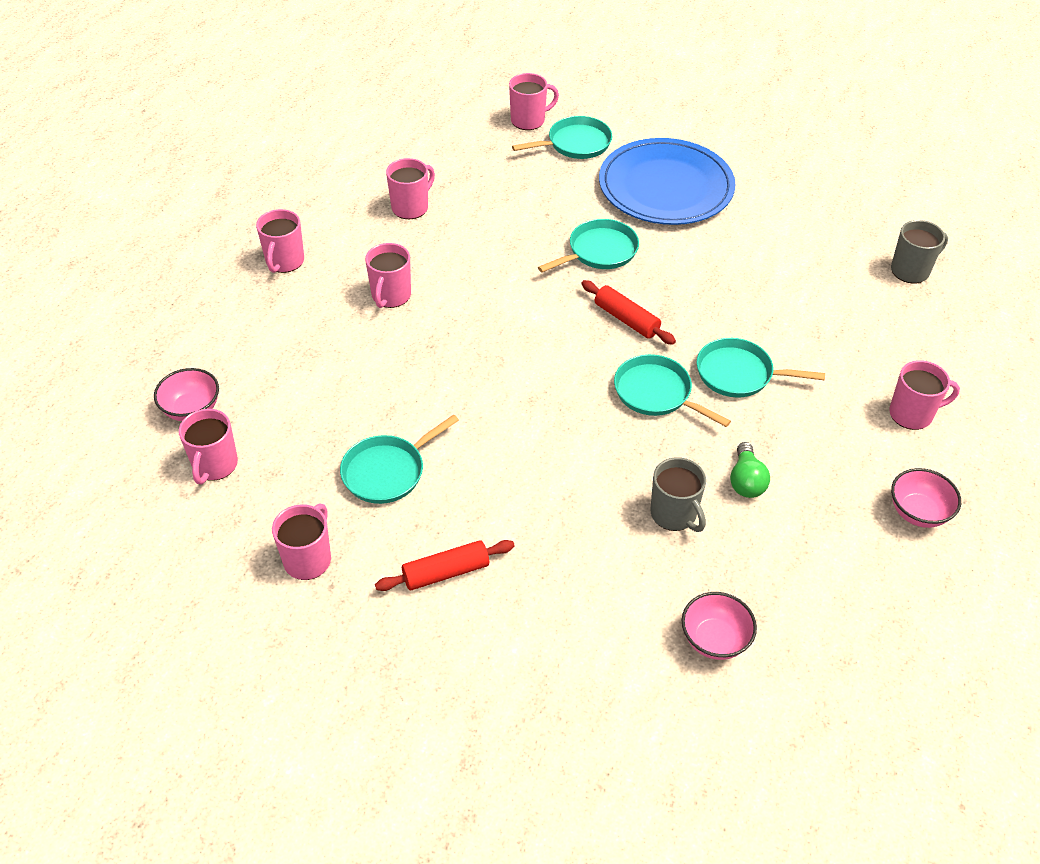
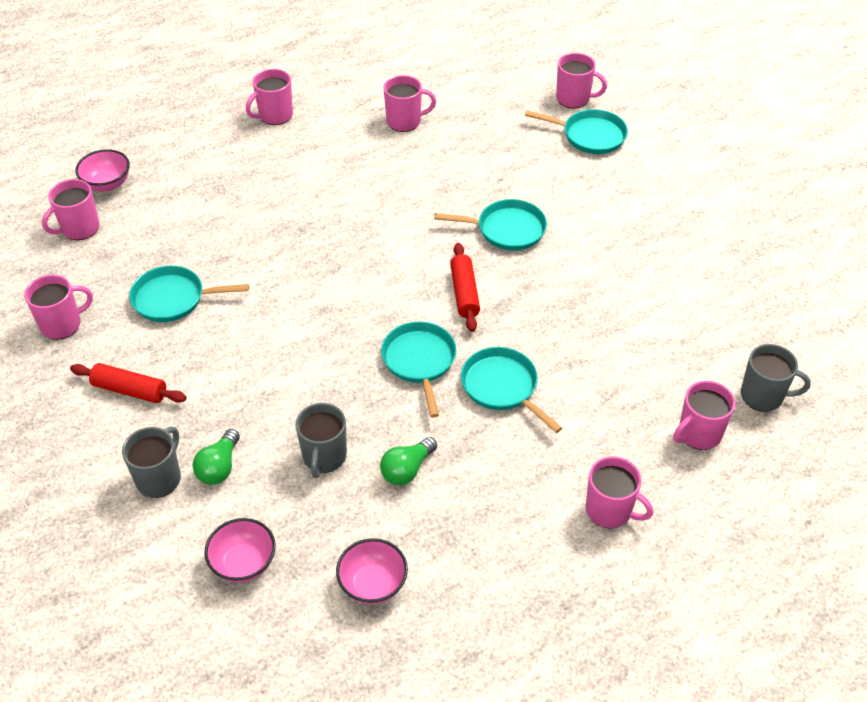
camera: 40 degrees right, 0 degrees up
(390, 296) = (316, 178): pink mug -> pink mug (698, 434)
(564, 625) = (159, 478): none -> grey mug
(602, 581) = (219, 467): none -> green light bulb
(665, 187) = (624, 208): blue plate -> none
(918, 512) = (514, 588): pink bowl -> pink bowl (373, 584)

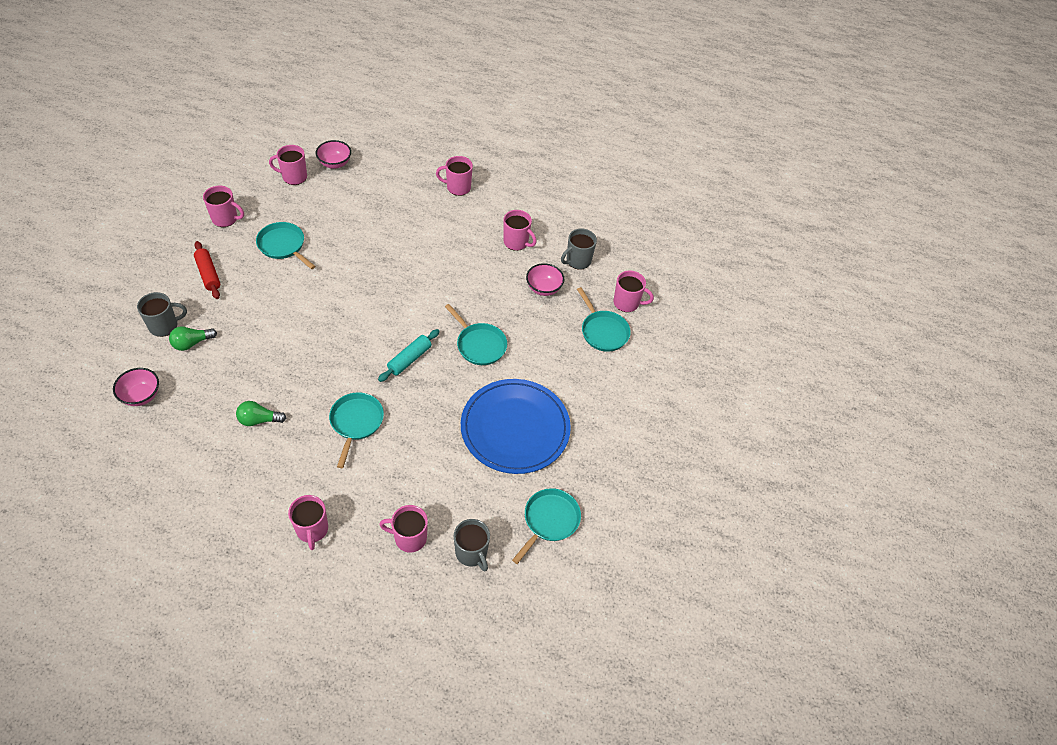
camera: 40 degrees right, 5 degrees up
(324, 457) = (236, 380): grey mug -> grey mug (577, 261)
(373, 584) = (172, 457): pink bowl -> pink bowl (543, 288)
(419, 361) = (339, 374): turquoise pan -> turquoise pan (549, 521)
(464, 293) = (409, 359): red rolling pin -> turquoise rolling pin
(574, 99) = (627, 303): pink mug -> pink mug turned 45 degrees counterclockwise
(641, 269) = (515, 428): none -> blue plate

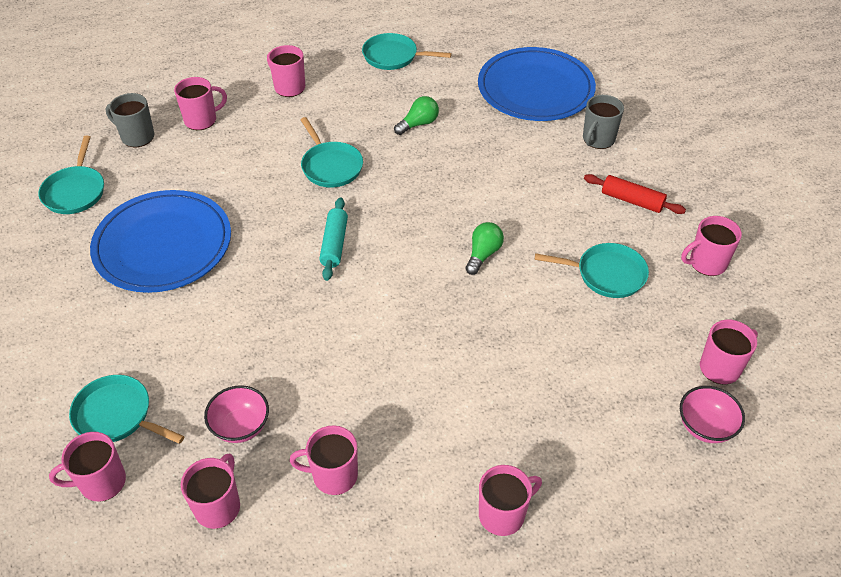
camera: 150 degrees right, 5 degrees down
(141, 395) = (535, 89): pink bowl -> blue plate
(191, 343) = (554, 141): green light bulb -> green light bulb (483, 254)
(479, 345) = (269, 303): turquoise pan -> turquoise pan (393, 56)
(577, 261) = (218, 506): grey mug -> pink mug

